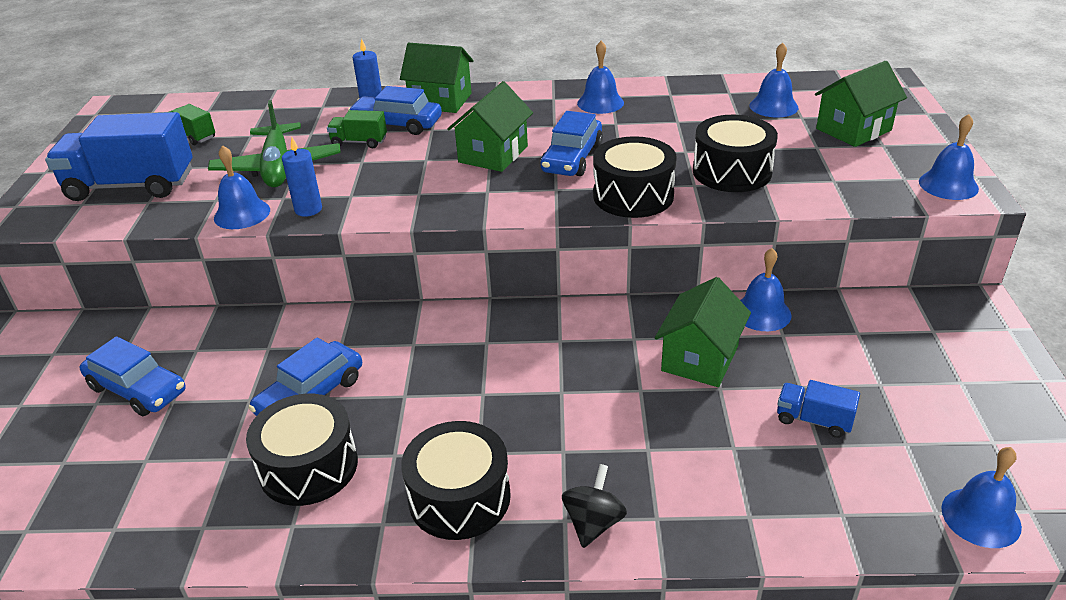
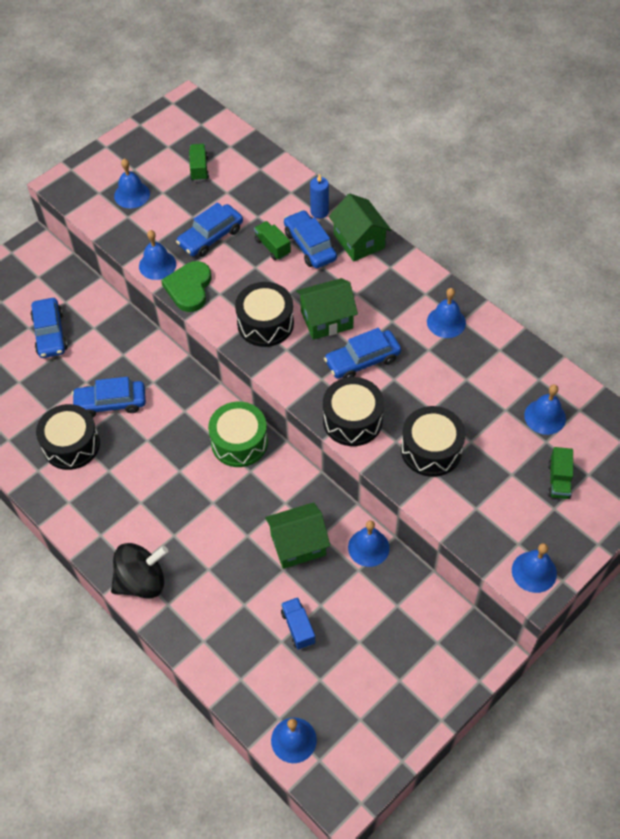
camera: 45 degrees right, 20 degrees up
(131, 186) = (132, 195): blue truck -> blue bell
(278, 167) = (210, 237): green plane -> blue car
(308, 209) = (189, 288): blue candle -> green heart
(459, 497) = (108, 518): black drum -> black drum (265, 323)
(513, 327) = (239, 442): none -> green drum
(593, 523) = (142, 581): black spinning top -> black spinning top, size x1.63
(853, 129) = (558, 480): green house -> green truck

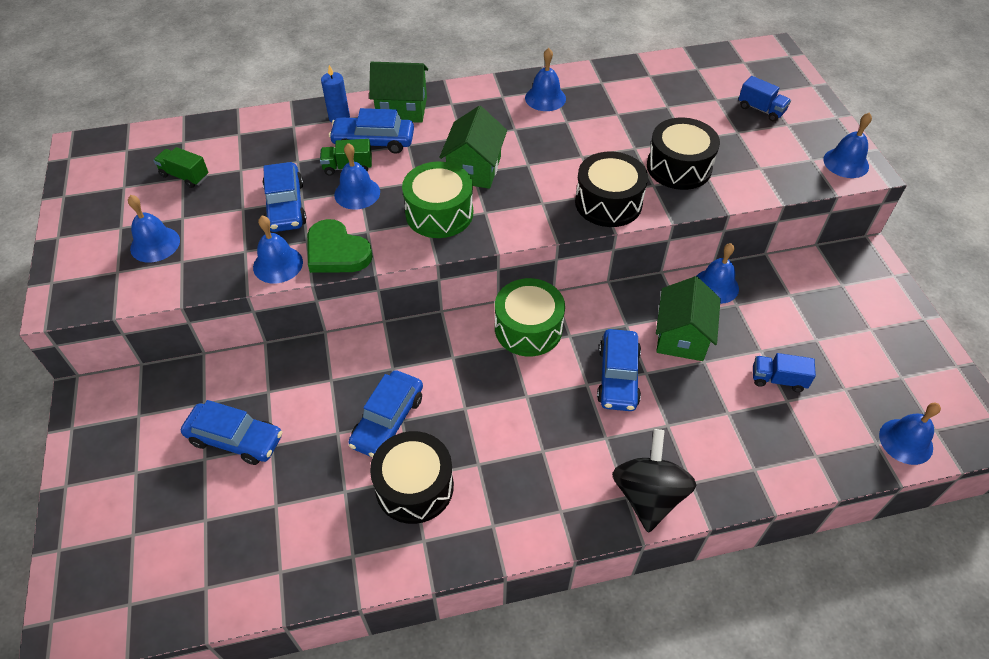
camera: 60 degrees left, 5 degrees down
(265, 323) = (439, 213): black drum -> green drum
(362, 360) = (543, 166): blue car -> blue car (618, 377)
(545, 417) = (691, 88): blue bell -> blue bell (357, 193)
(558, 480) = (761, 109): green truck -> blue truck

